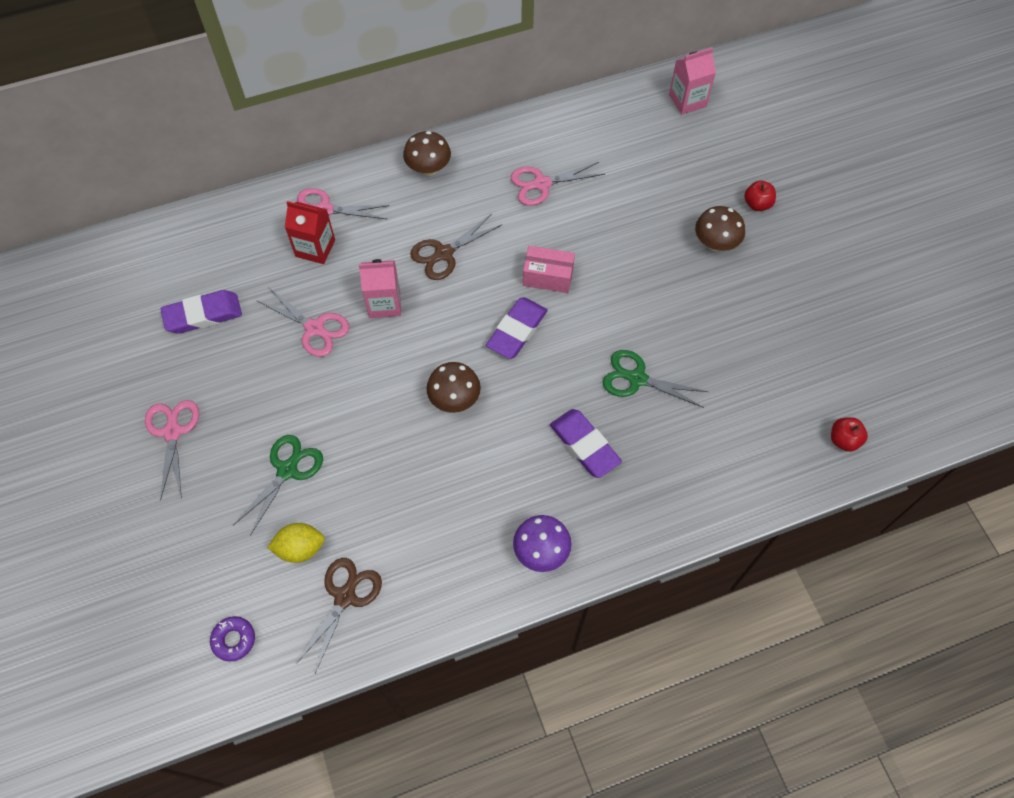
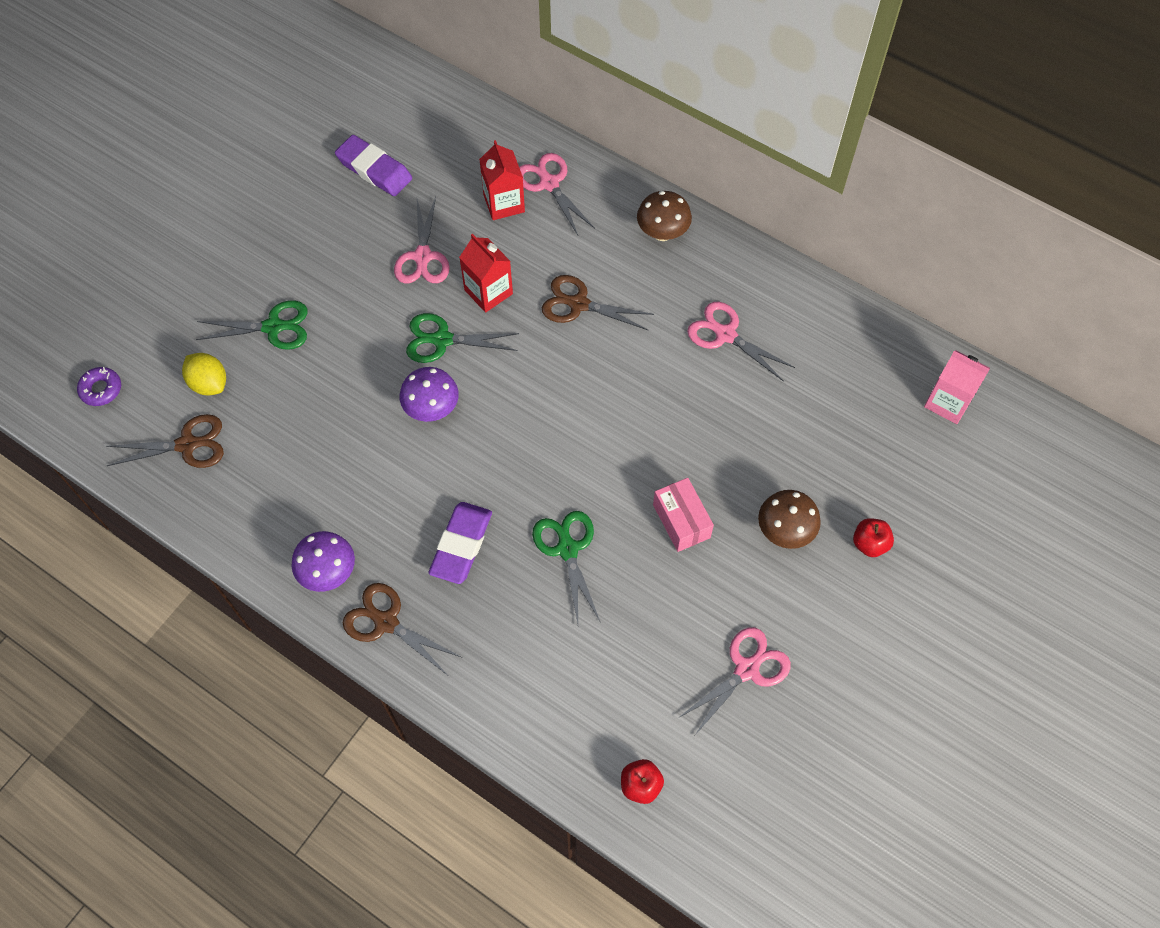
camera: 55 degrees right, 0 degrees up
(172, 432) = (251, 224): pink scissors -> pink scissors (746, 669)
(384, 303) = (488, 292): pink carton -> red carton
(400, 358) = (442, 340): none -> green scissors
(454, 399) = (432, 408): brown mushroom -> purple mushroom
(517, 331) = (542, 414): purple eraser -> none
(548, 277) = (622, 404): pink box -> pink box (681, 521)
(612, 533) = (386, 622): none -> brown scissors

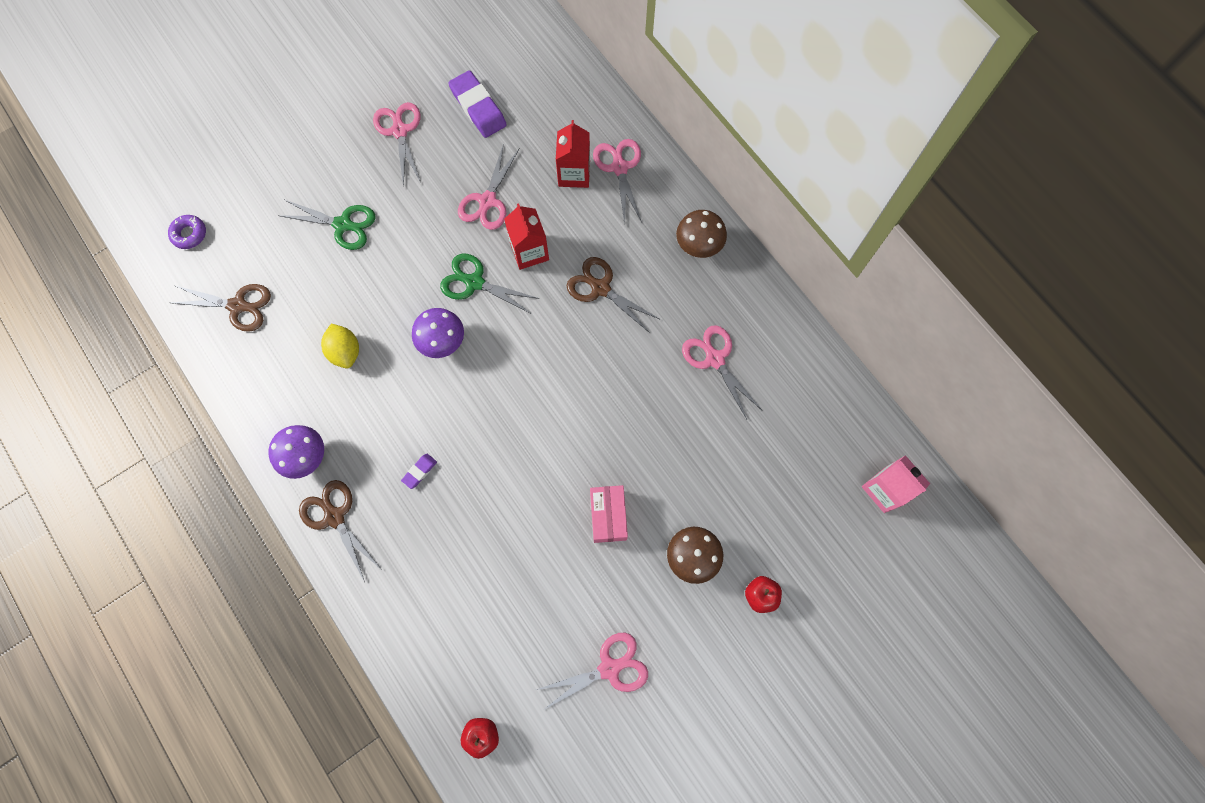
camera: 20 degrees right, 10 degrees up
(209, 383) = (274, 258): yellow lemon -> yellow lemon (345, 351)
(298, 217) = (400, 131): none -> pink scissors
(461, 545) = (419, 471): purple eraser -> purple eraser, size x0.48
(567, 549) = (504, 506): green scissors -> none

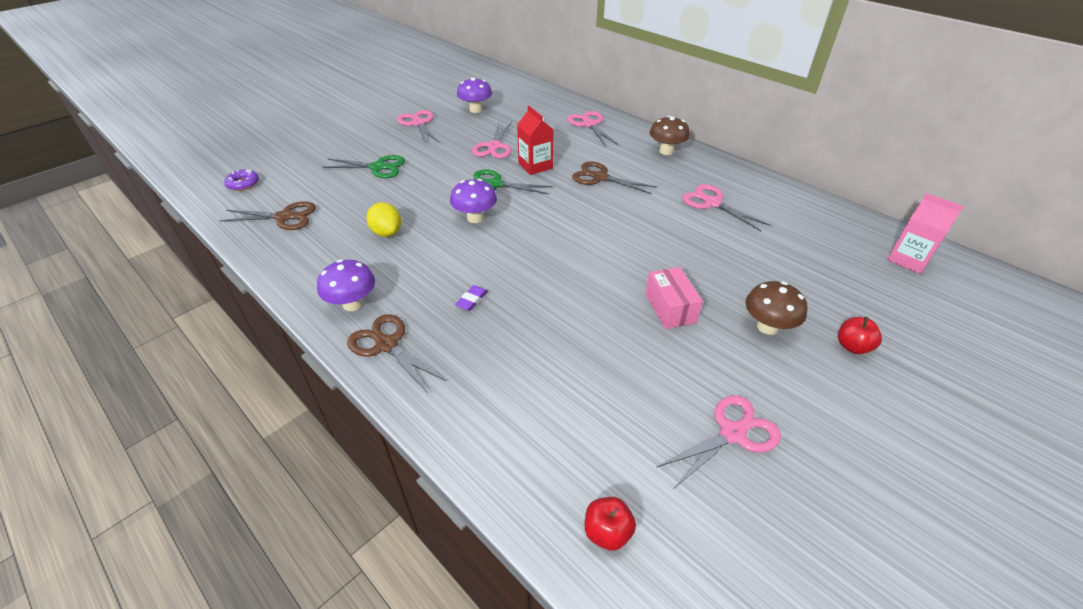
camera: 10 degrees left, 30 degrees down
(478, 107) = (475, 110): purple eraser -> purple mushroom
(574, 174) = (556, 129): red carton -> none

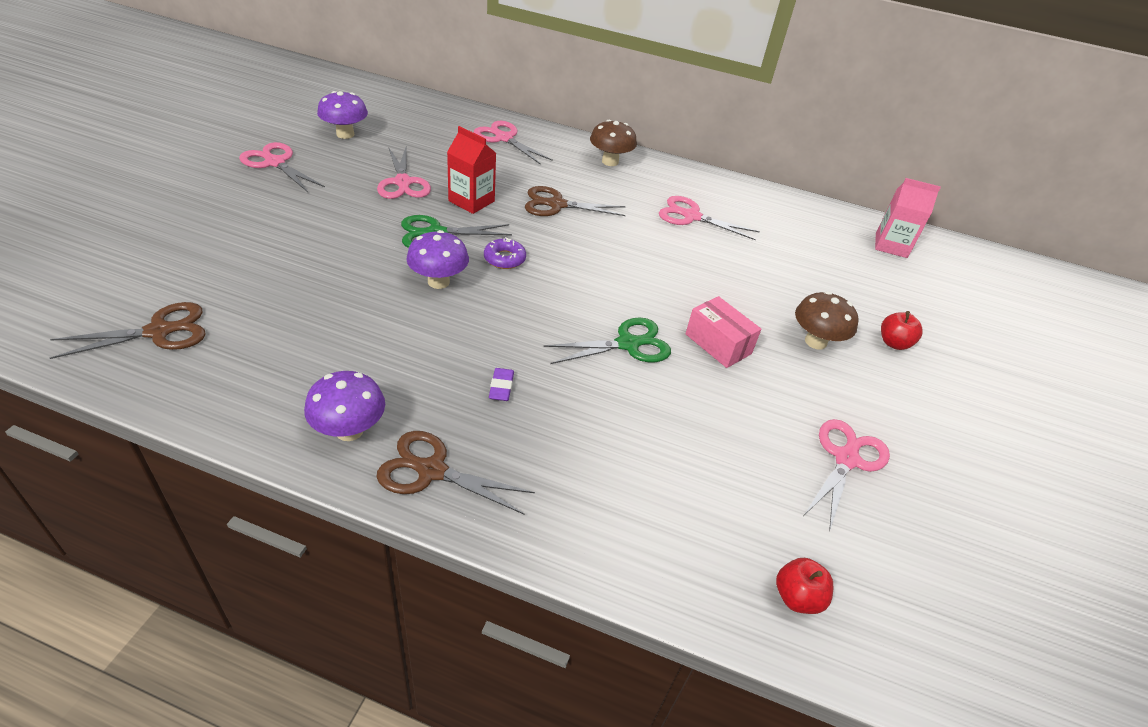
camera: 30 degrees left, 0 degrees up
(243, 184) = (49, 293): purple donut -> purple donut (504, 258)
(378, 167) = (257, 234): green scissors -> green scissors (627, 344)
(387, 232) = (332, 324): yellow lemon -> none

